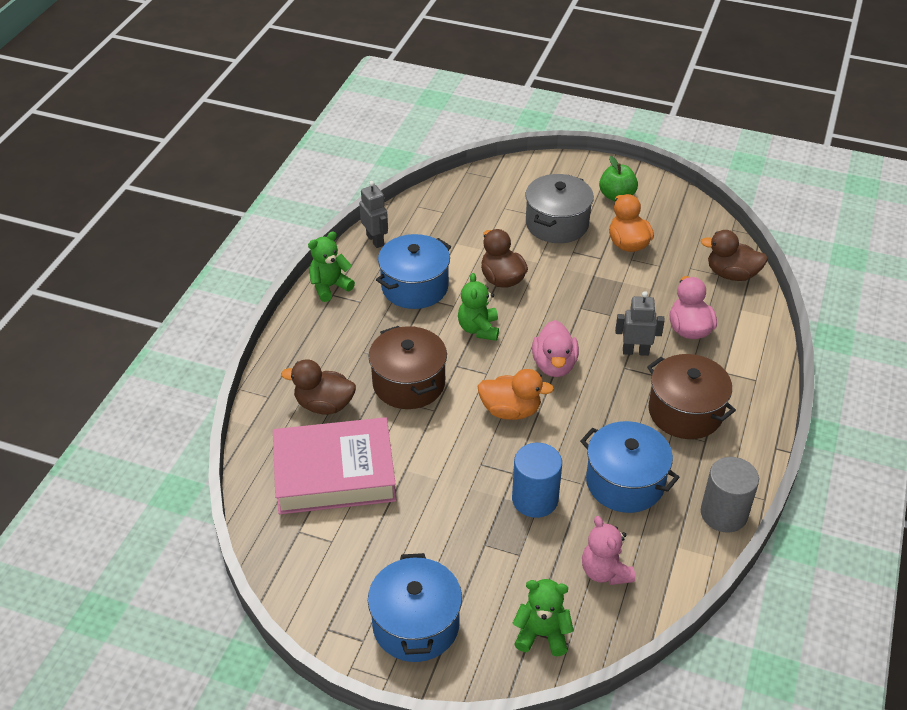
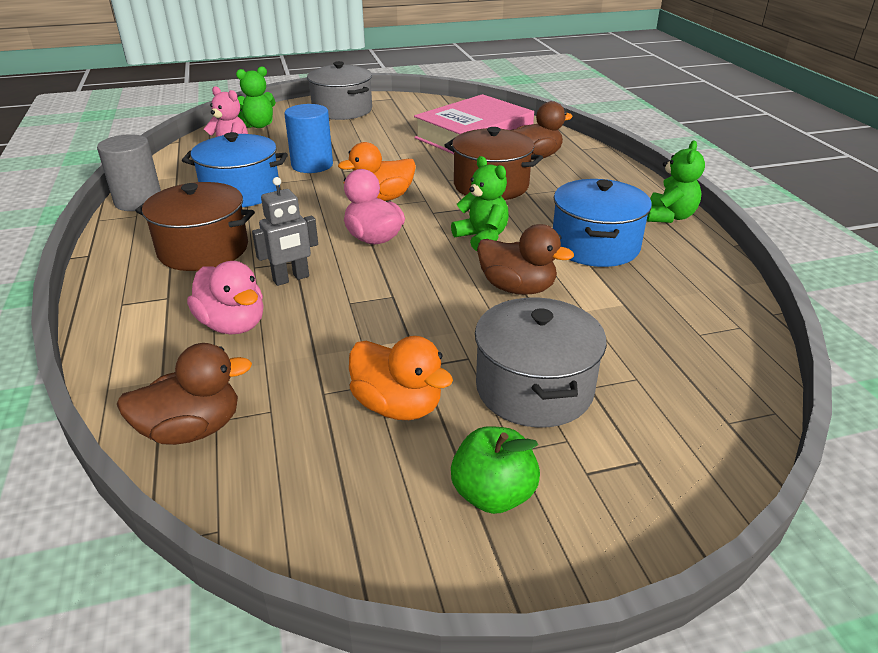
camera: 145 degrees right, 10 degrees down
(375, 240) = (709, 269): grey robot -> none
(416, 624) = (342, 110): blue pot -> grey pot

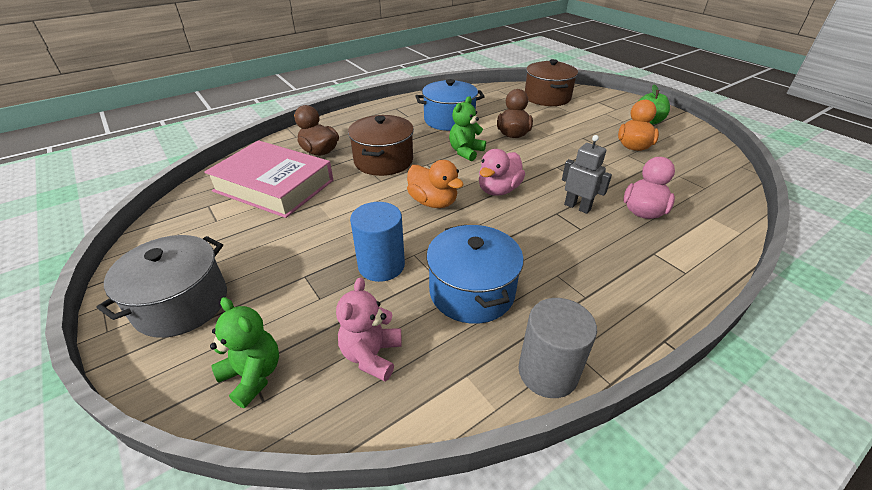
camera: 110 degrees left, 5 degrees up
(192, 429) = (718, 192): brown duck -> none
(203, 249) = (585, 266): brown pot -> brown pot (547, 97)
(534, 388) = (585, 121): grey pot -> none
(669, 217) = (399, 104): green teddy bear -> none

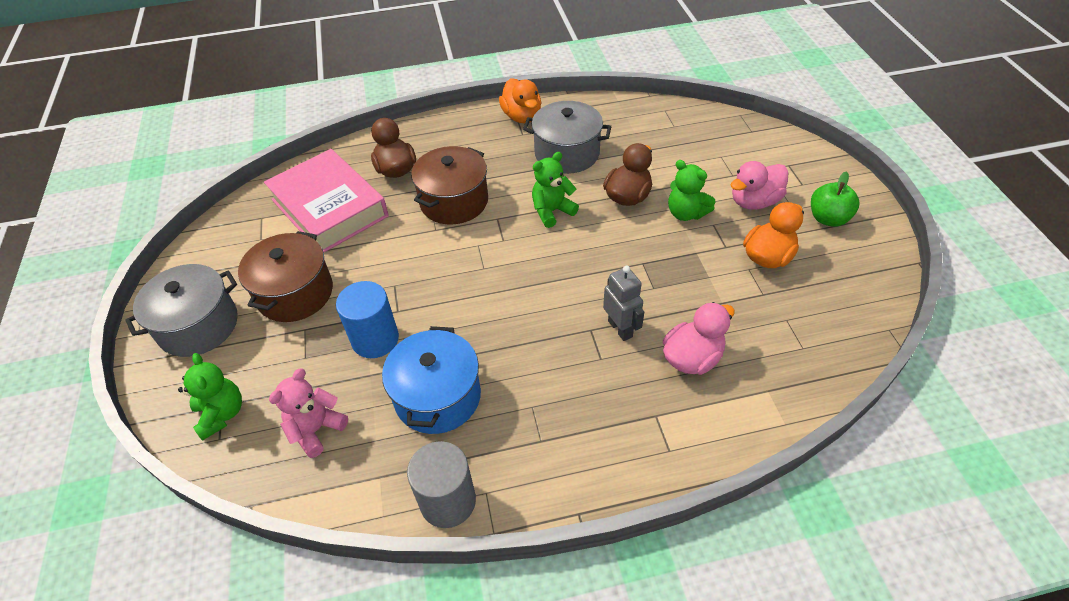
camera: 25 degrees right, 10 degrees up
(433, 202) = (470, 275): orange duck -> orange duck (522, 116)
(449, 120) = (567, 153): blue pot -> grey pot
(498, 190) = (550, 278): pink duck -> pink duck (754, 201)
(547, 97) = (722, 140): brown pot -> brown pot (295, 293)
(560, 135) = (686, 213): none -> green teddy bear

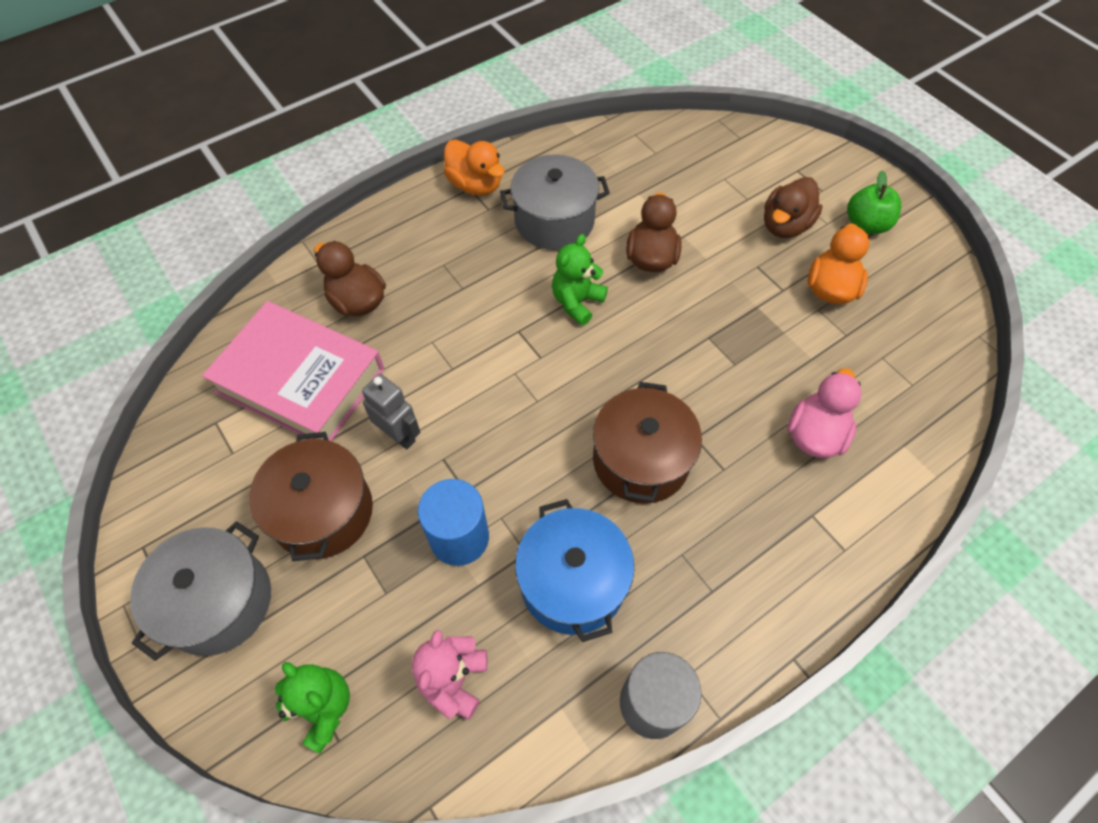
camera: 25 degrees left, 10 degrees up
(454, 201) = (454, 324): brown pot -> brown pot (641, 460)
(620, 328) = (726, 425): grey robot -> grey robot (399, 435)
(686, 213) = (723, 261): green teddy bear -> none
(754, 201) = (785, 225): pink duck -> brown duck

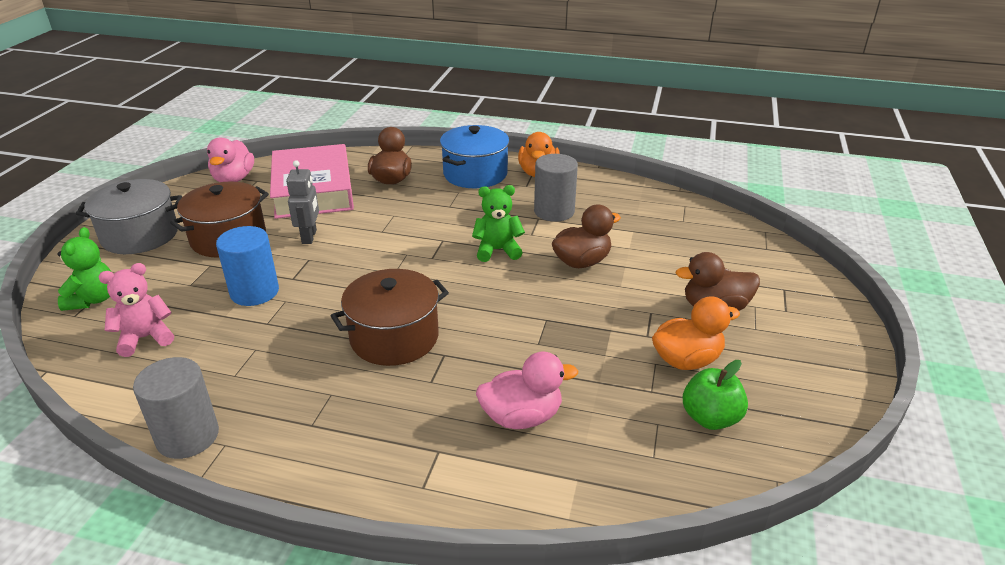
camera: 50 degrees right, 25 degrees down
(184, 443) = (234, 179): none -> pink duck
(554, 221) = (554, 211): grey pot -> grey cylinder
(572, 582) = (260, 353): blue pot -> blue pot (475, 174)
(866, 225) = (790, 350): green apple -> green apple (710, 418)

